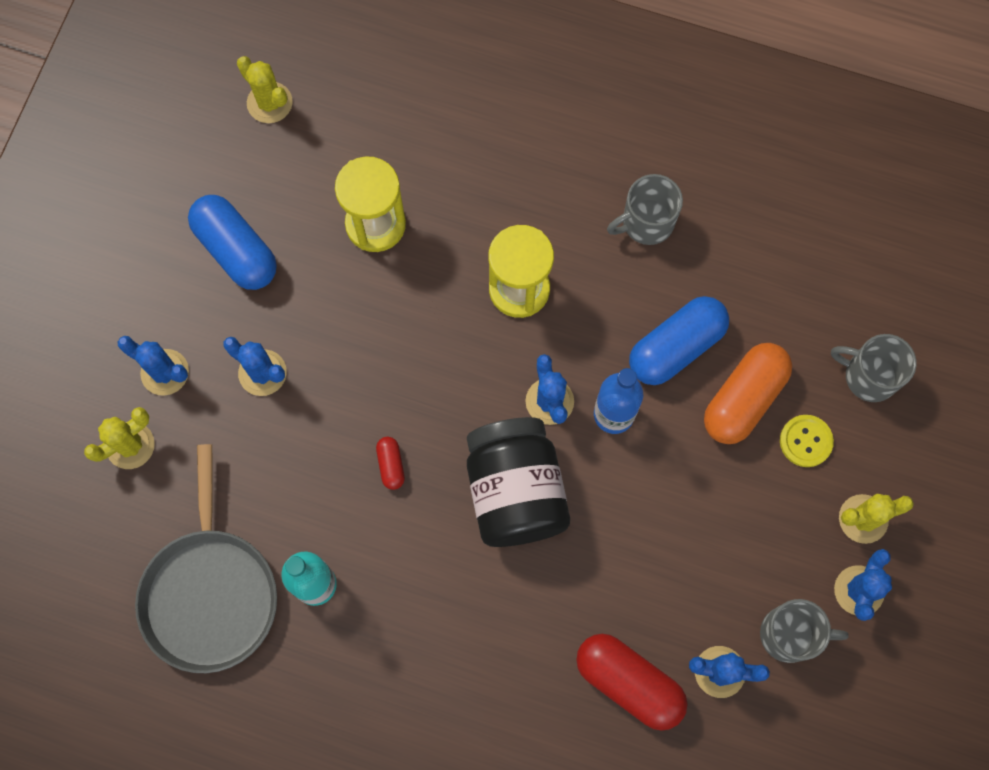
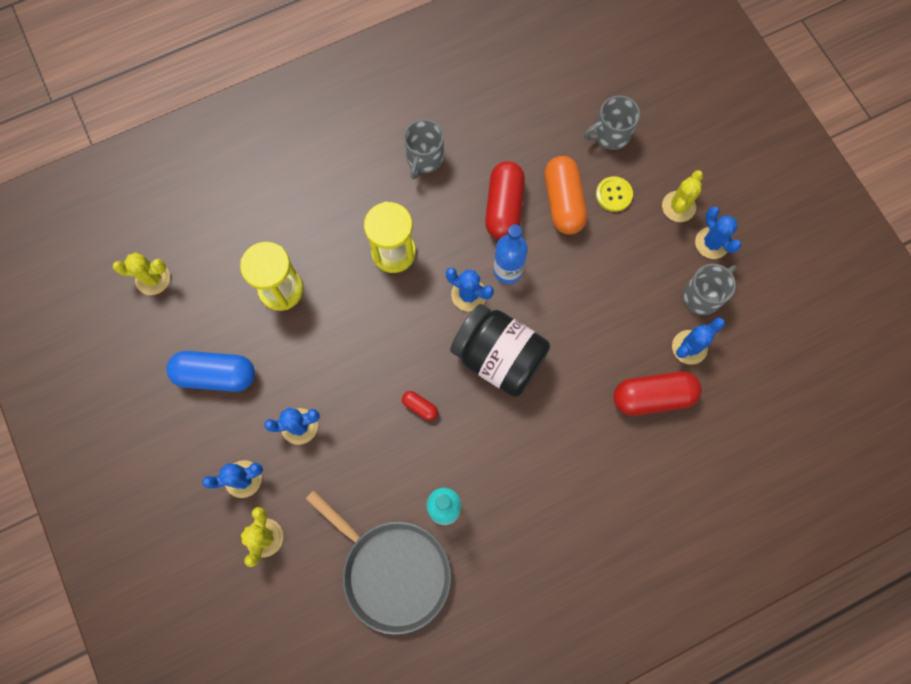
camera: 45 degrees left, 0 degrees up
(676, 347) = (504, 207): blue capsule -> red capsule

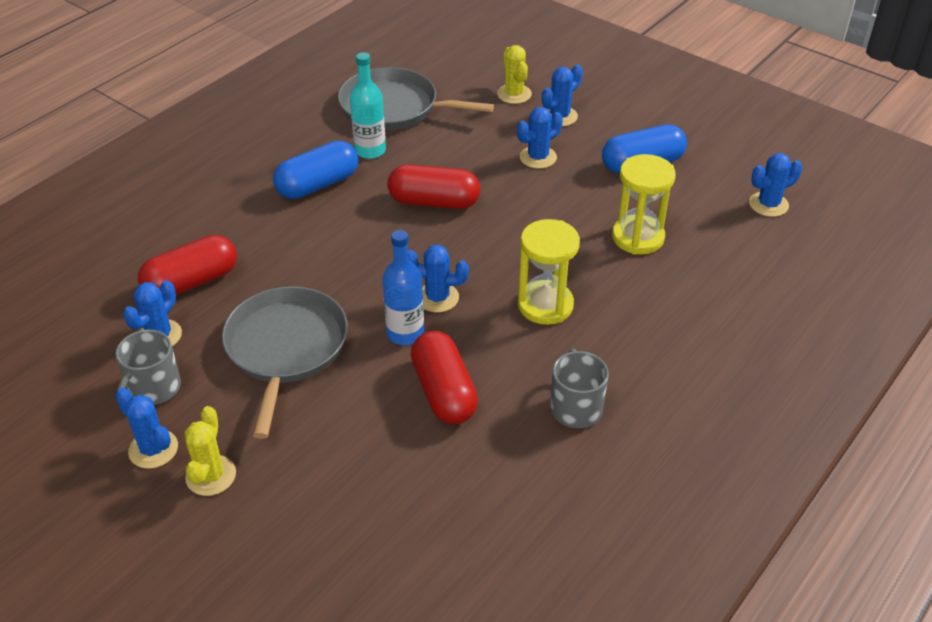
camera: 155 degrees right, 30 degrees down
(153, 279) = (768, 204): yellow cactus -> blue cactus
(420, 407) = (434, 202): red capsule -> red capsule, size x2.16
(498, 357) = (375, 260): black jar -> none
(510, 478) = (318, 185): none -> blue capsule
(563, 202) = (371, 424): orange capsule -> none
(599, 293) = (285, 348): none -> grey pan
(610, 135) = (340, 532): grey mug -> none
(614, 194) = (306, 457): yellow button -> none

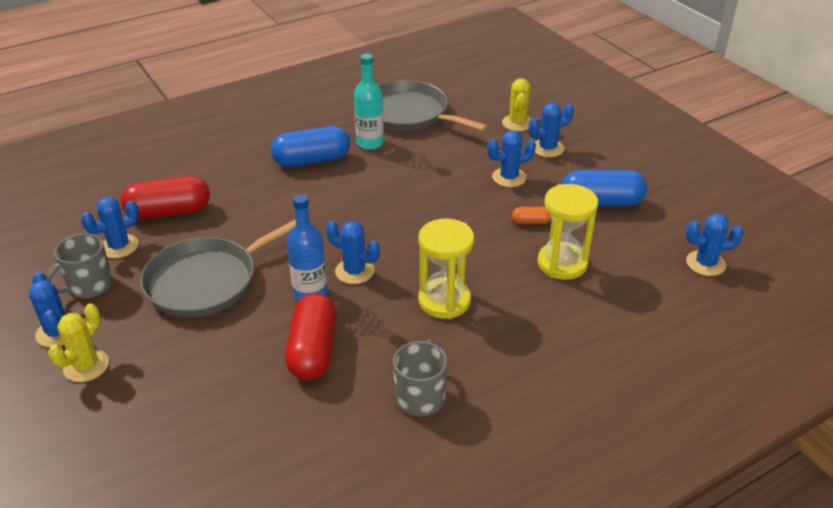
camera: 20 degrees right, 5 degrees down
(285, 348) = (207, 281): grey pan -> grey pan turned 150 degrees counterclockwise
(434, 202) = (398, 194): red capsule -> none
(585, 200) = (531, 222): none -> orange capsule

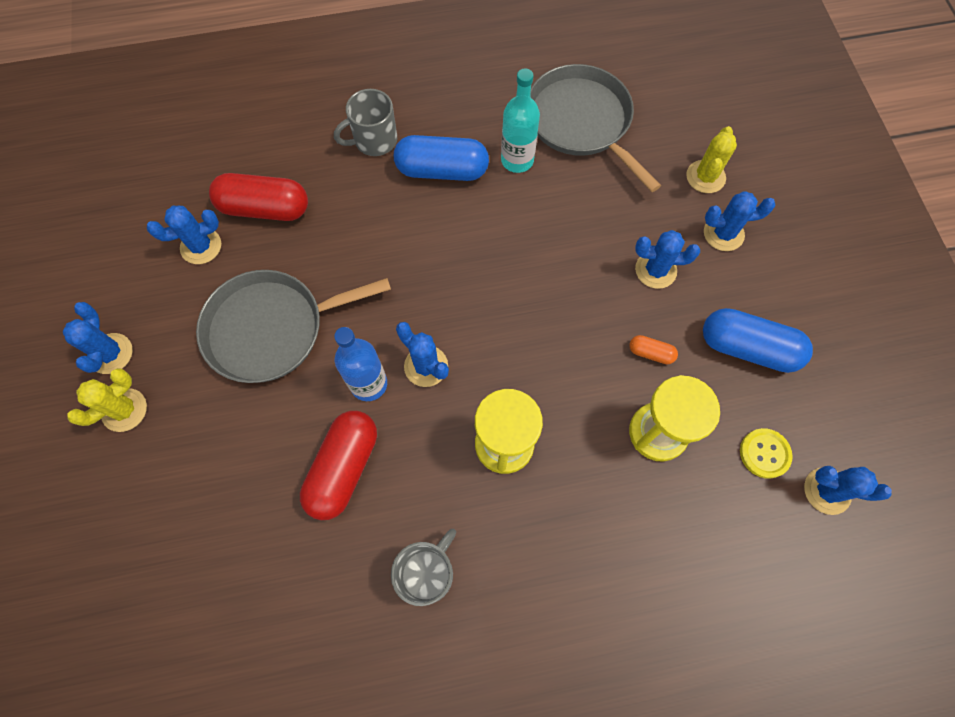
camera: 20 degrees right, 30 degrees up
(88, 286) = (156, 296): grey mug -> grey mug (374, 140)
(648, 255) = (764, 453): none -> yellow button

